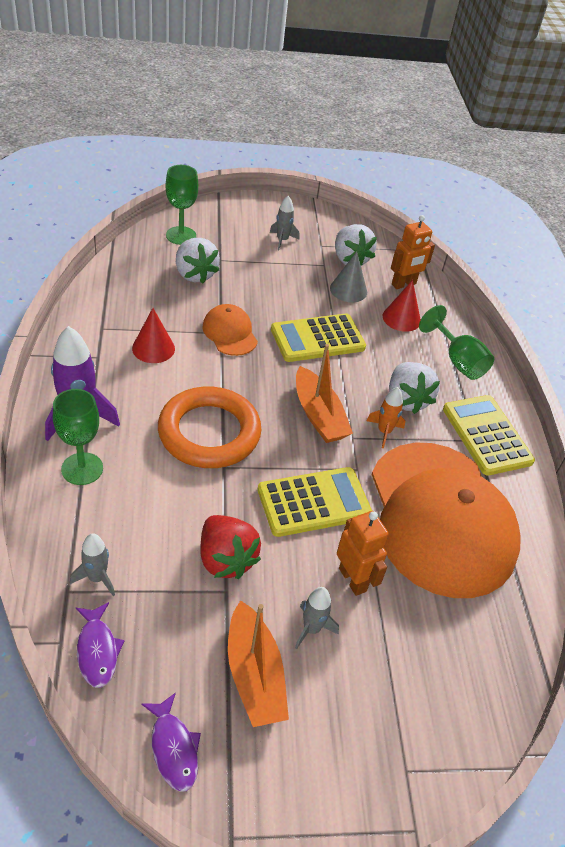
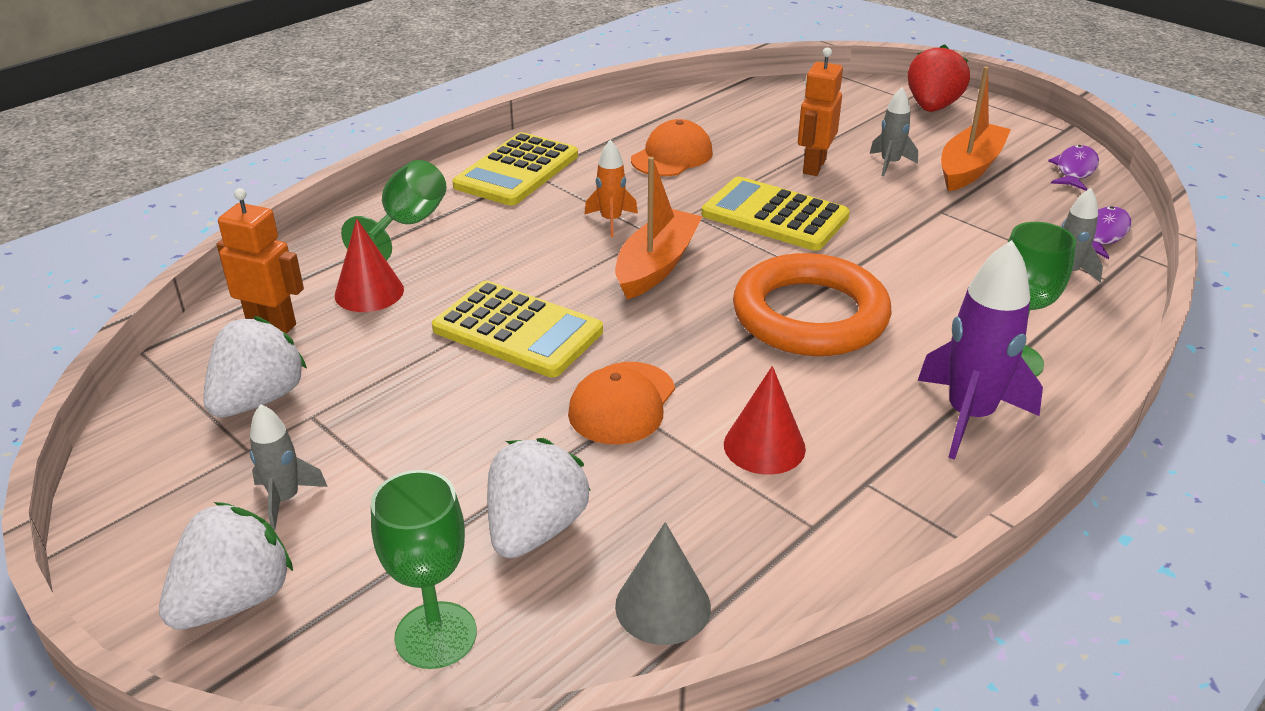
camera: 125 degrees left, 10 degrees down
(225, 559) = (917, 225): red strawberry -> red strawberry (932, 107)
(348, 290) = (356, 361): grey cone -> grey cone (663, 606)
(406, 400) = (535, 228): white strawberry -> white strawberry (235, 600)
(441, 517) = (672, 156): orange cap -> orange cap, size x0.43

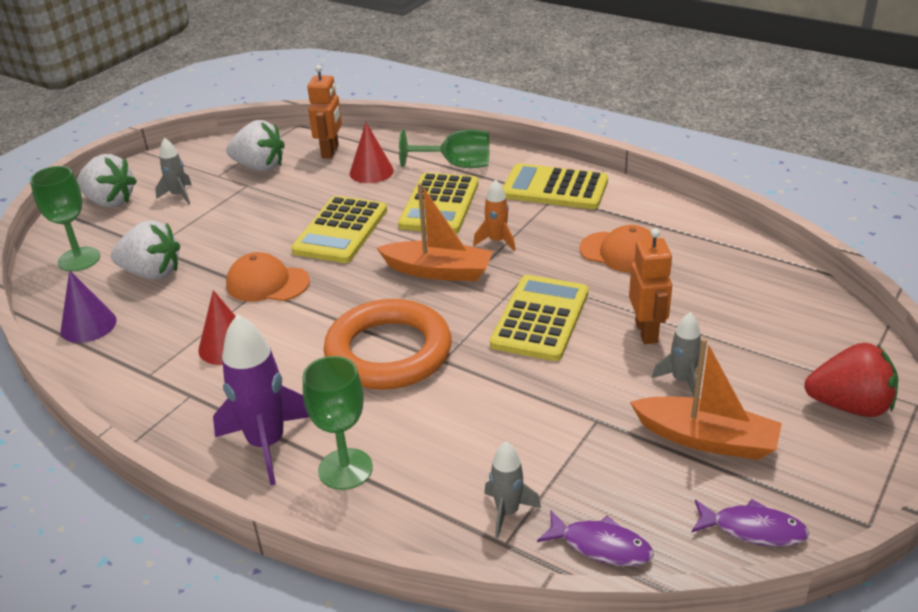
camera: 80 degrees right, 0 degrees up
(501, 248) = (439, 205): none -> yellow calculator
(663, 606) = (88, 325): grey cone -> purple cone
(813, 166) = (647, 332): orange robot -> orange robot turned 75 degrees clockwise

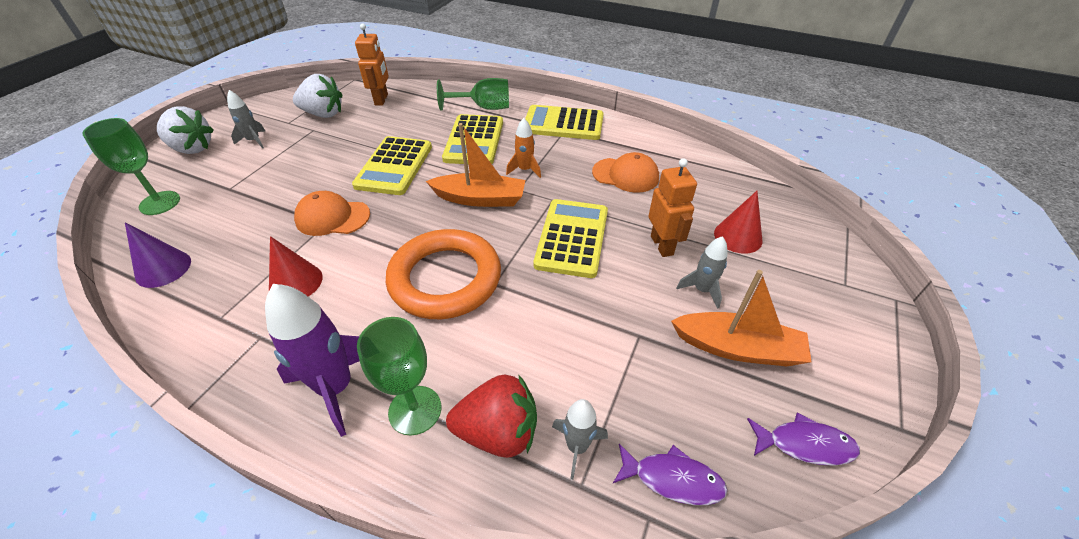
camera: 10 degrees left, 10 degrees up
(152, 273) = (227, 213): white strawberry -> none
(371, 172) = (416, 115): red cone -> red cone (738, 236)
(849, 406) = (844, 305): red strawberry -> red strawberry (498, 432)

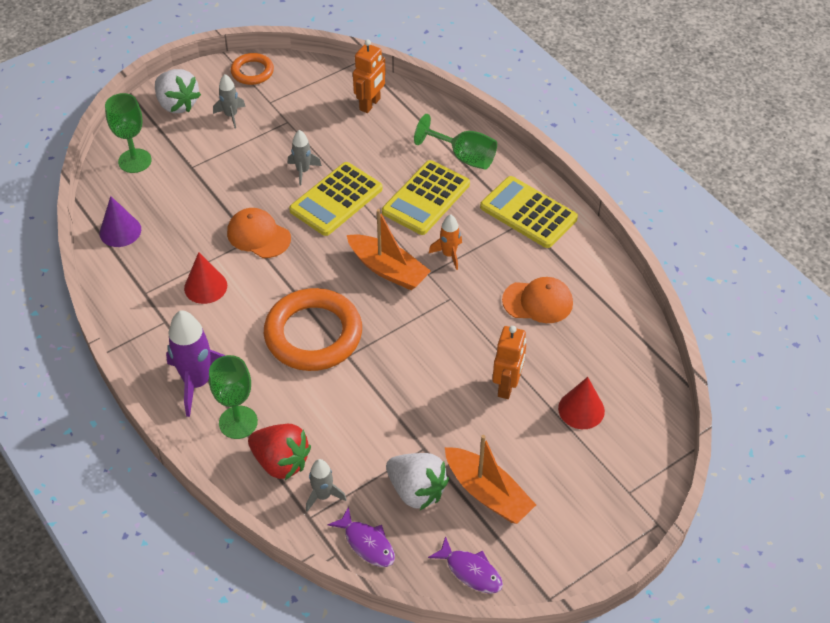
camera: 30 degrees right, 5 degrees up
(260, 108) = (252, 72): none -> orange ring
(323, 114) = (306, 103): white strawberry -> white strawberry (416, 490)
(572, 238) = (437, 344): yellow calculator -> none
(625, 175) = (538, 302): orange cap -> orange cap turned 45 degrees counterclockwise
(702, 290) = (503, 438): grey rocket -> grey rocket (303, 171)

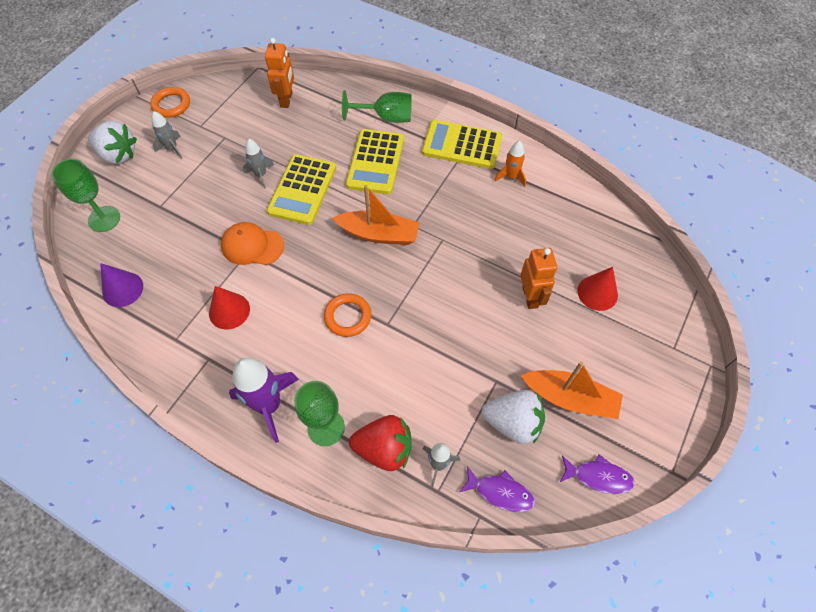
camera: 25 degrees left, 10 degrees up
(313, 334) = (348, 317): orange ring -> orange ring, size x0.52
(449, 255) = (420, 203): orange rocket -> orange rocket (511, 177)
(538, 302) = (512, 215): orange cap -> none

